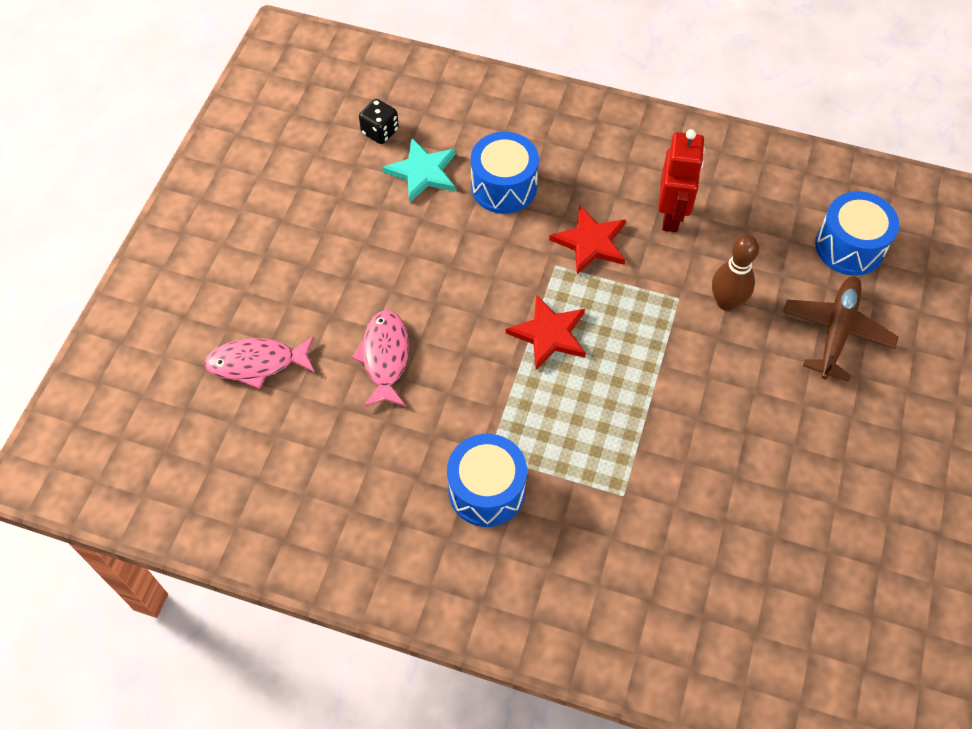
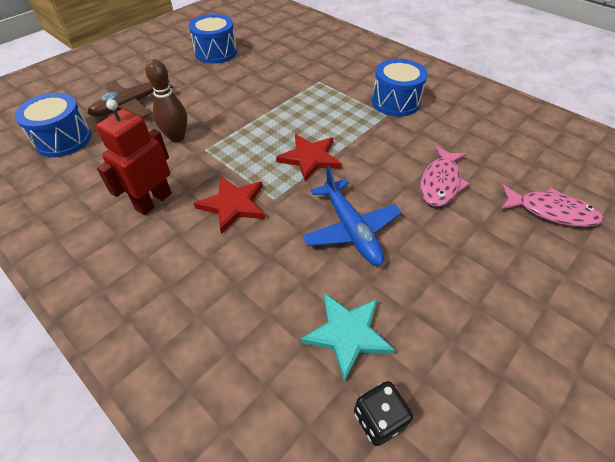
camera: 155 degrees left, 10 degrees down
(460, 261) = (351, 229): none -> blue plane
(504, 187) = (272, 282): blue drum -> blue drum (216, 52)

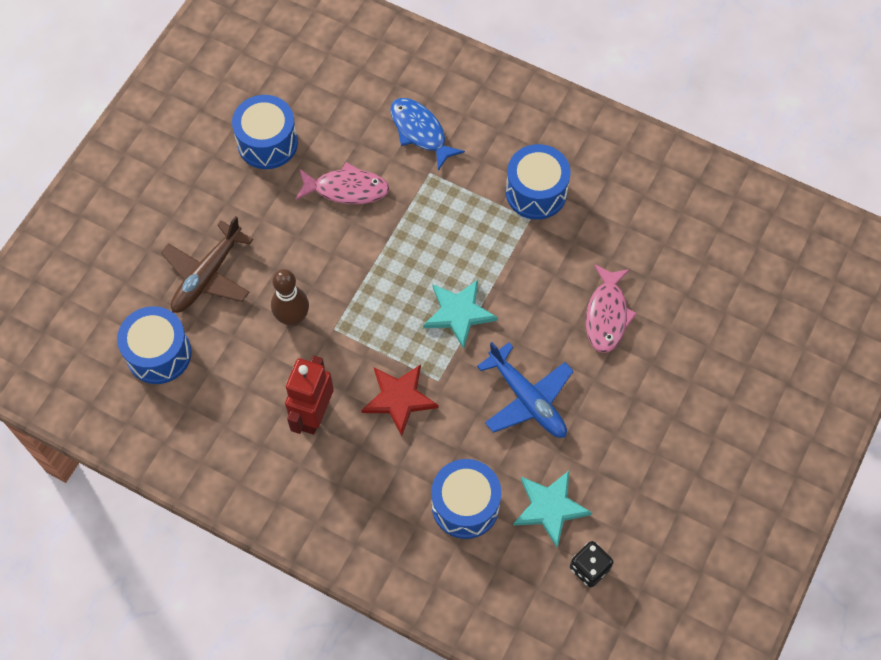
camera: 15 degrees left, 15 degrees up
(256, 309) = (465, 505): none -> blue drum
(310, 158) = (459, 313): red star -> turquoise star
(320, 62) = (420, 132): none -> blue fish
(551, 211) = (720, 327): pink fish -> pink fish (347, 189)

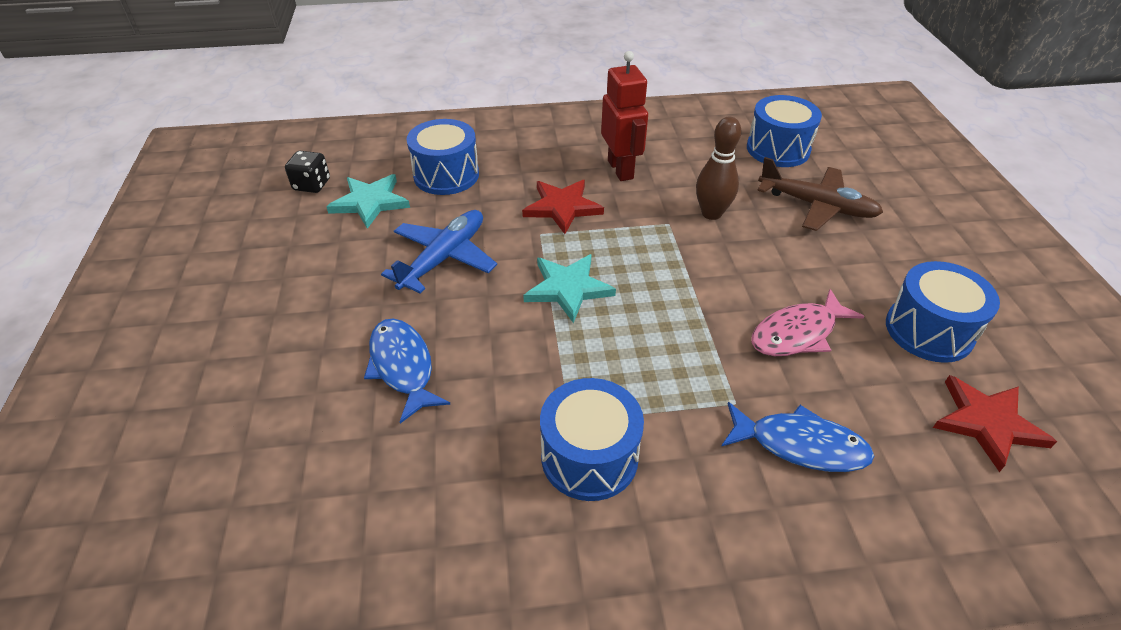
camera: 145 degrees right, 20 degrees down
(208, 275) = (816, 206): brown plane -> brown plane turned 120 degrees clockwise
(311, 83) = (987, 423): none -> red star
(527, 399) = (443, 258): blue plane -> blue plane turned 105 degrees clockwise
(607, 315) = (403, 367): pink fish -> blue fish

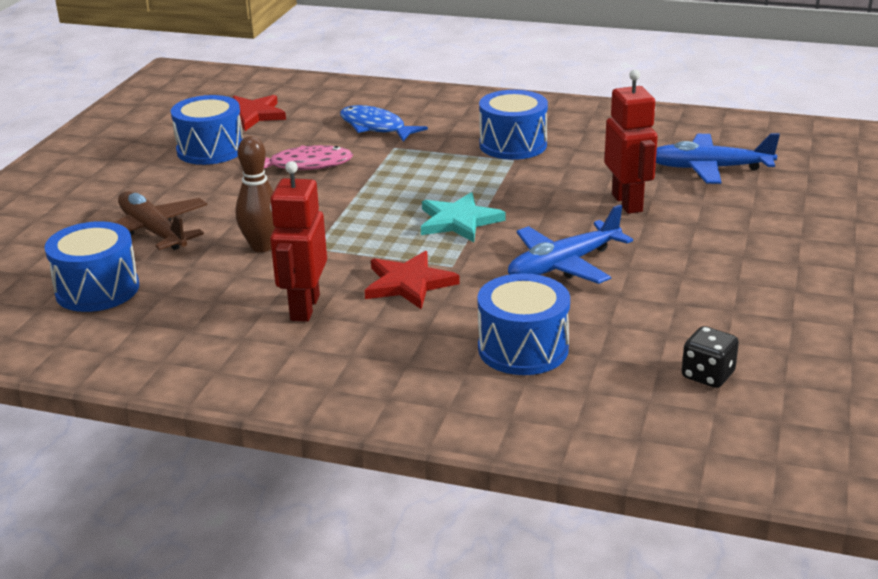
camera: 155 degrees left, 15 degrees down
(303, 477) = (710, 169): none -> blue plane
(370, 202) = (632, 336): turquoise star -> none
(403, 367) = (627, 203): blue fish -> red robot

